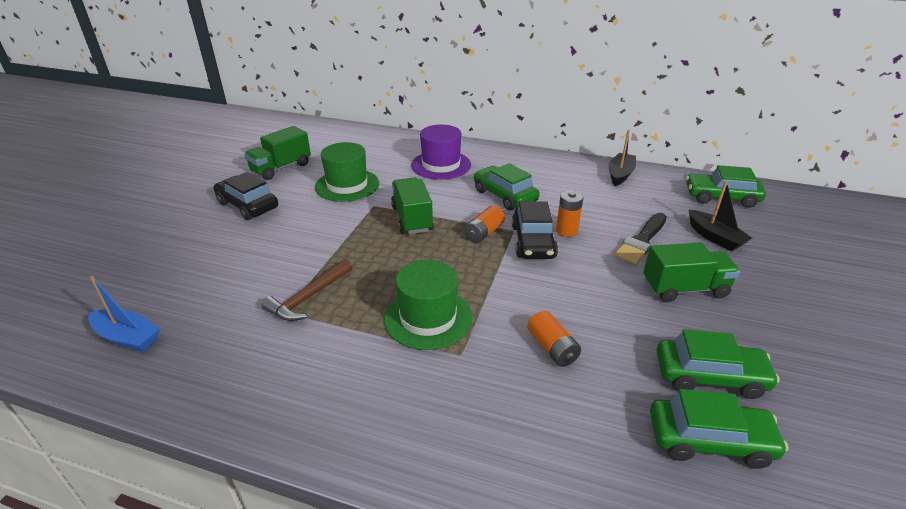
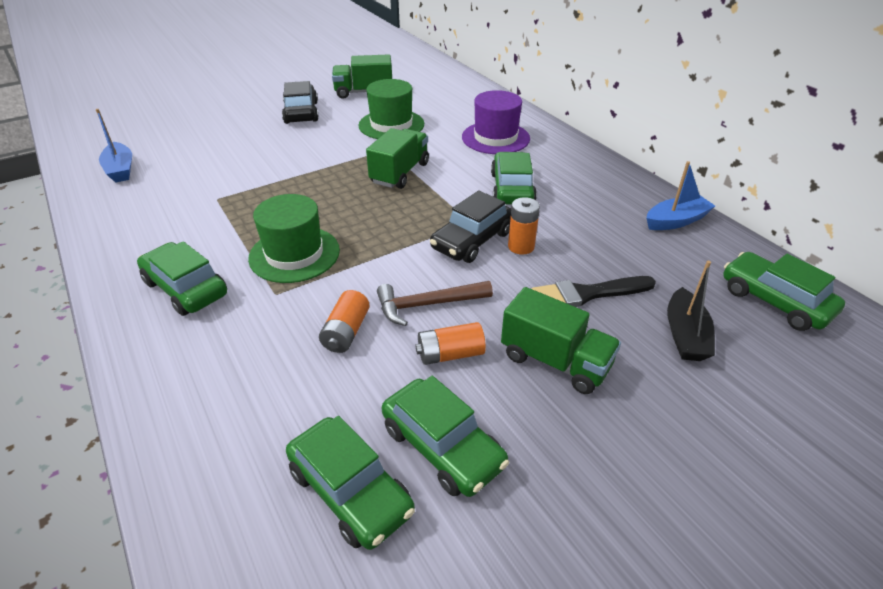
camera: 40 degrees right, 5 degrees up
(309, 297) = (243, 197): brown hammer -> brown hammer (428, 305)
(381, 396) = (186, 288): none -> green car
(484, 233) = (440, 212): orange battery -> orange battery (450, 354)
(620, 174) = (676, 221): black boat -> blue boat

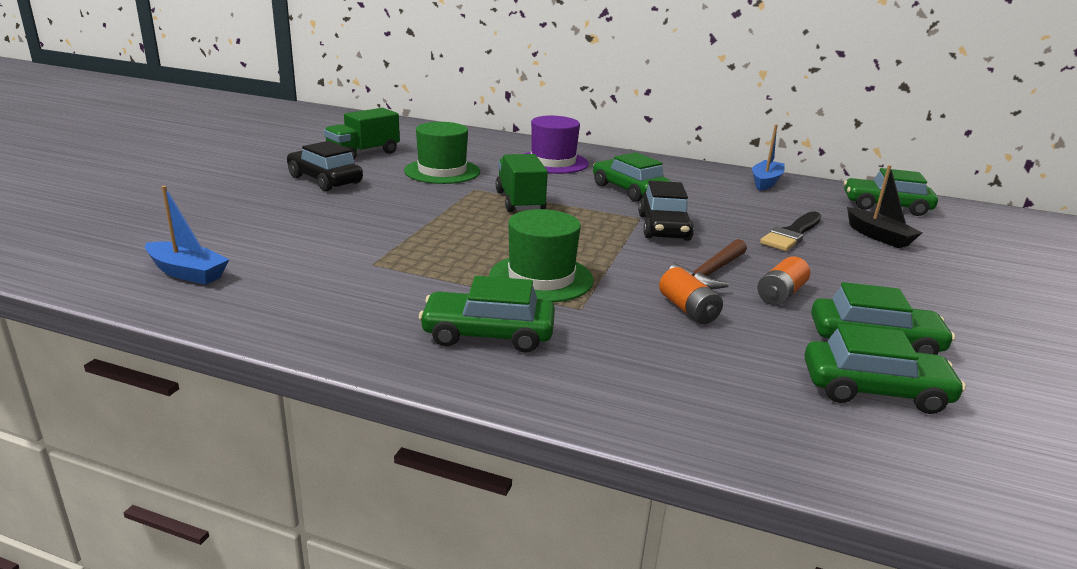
camera: 40 degrees left, 15 degrees down
(521, 246) = (703, 221): orange battery -> none
(555, 361) = (843, 273): green truck -> none

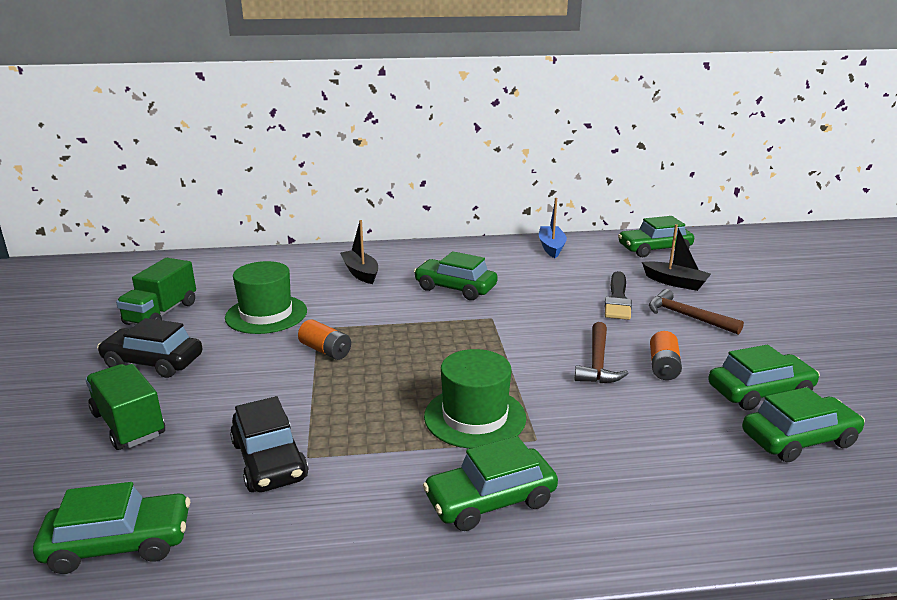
camera: 25 degrees left, 0 degrees up
(187, 273) = (119, 544): blue boat -> green car
(520, 201) = (374, 331): green truck -> green truck (128, 424)
(553, 162) = (360, 273): purple hat -> black boat
(663, 227) = (520, 323): black car -> black car (269, 460)
(688, 309) = (616, 408): orange battery -> orange battery (325, 350)
(859, 265) = (687, 317): none -> brown hammer

